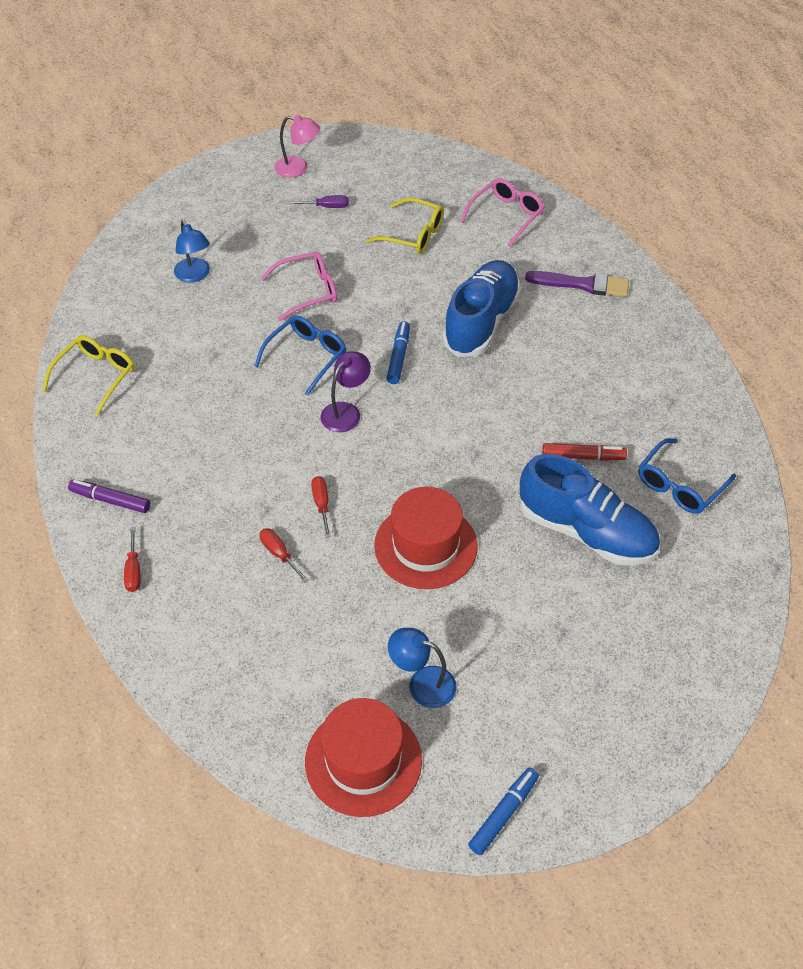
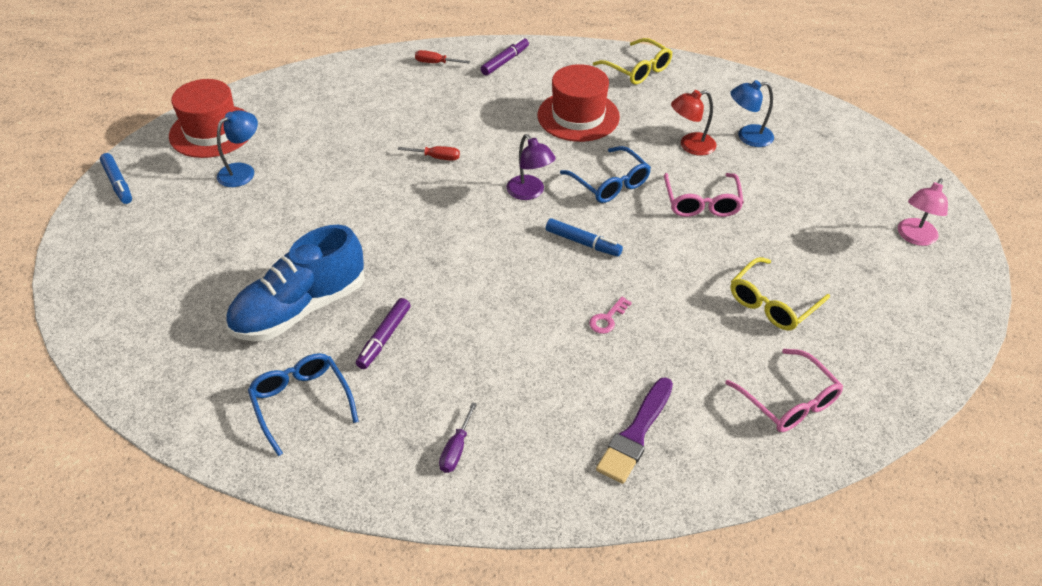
camera: 110 degrees right, 5 degrees down
(224, 312) = (690, 146): none -> red lamp
(279, 554) = (404, 127): red screwdriver -> none
(327, 207) = (838, 245): purple screwdriver -> purple screwdriver (456, 449)
(425, 546) = (357, 204): red hat -> red hat (578, 116)
(481, 322) = (607, 319): blue shoe -> pink key
(583, 456) = (384, 338): red marker -> purple marker

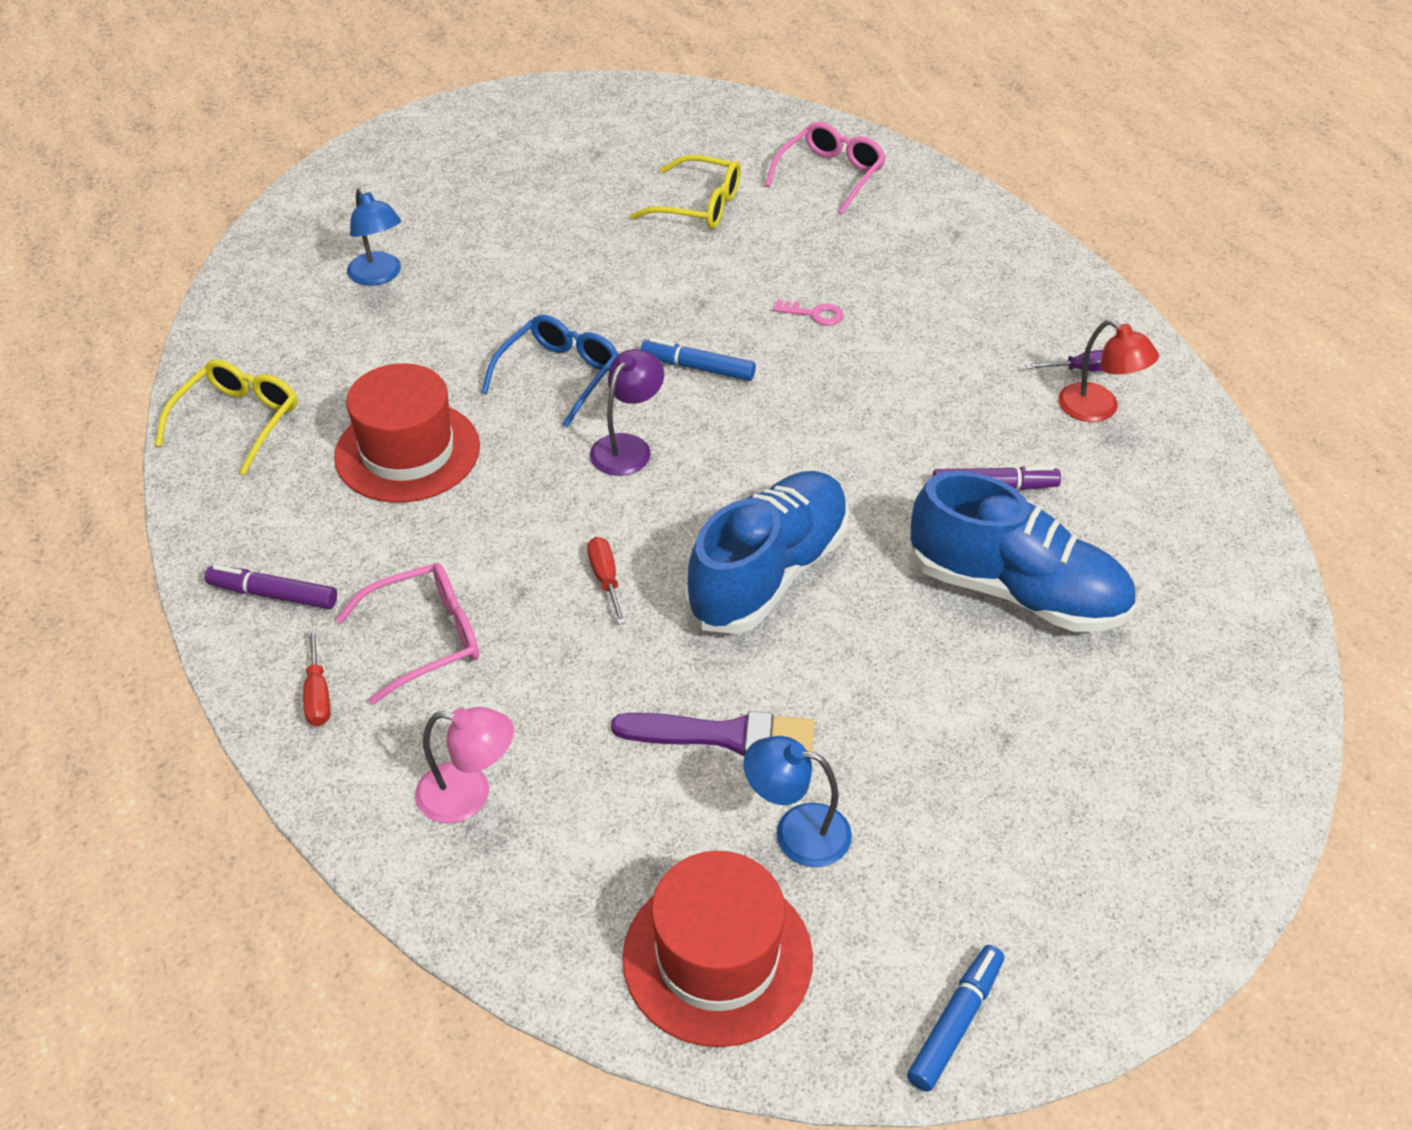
camera: 115 degrees left, 0 degrees up
(301, 402) = (1145, 517): blue glasses -> none
(395, 215) = (769, 573): none -> blue shoe
(583, 243) = (698, 368): blue marker -> blue marker turned 75 degrees counterclockwise
(635, 434) = (955, 257): purple brush -> purple brush (724, 736)
(690, 146) = (428, 322): red lamp -> red lamp (1098, 409)
(701, 203) = (552, 287): pink glasses -> pink glasses (426, 638)
(914, 237) = (519, 130): pink lamp -> pink lamp (469, 795)

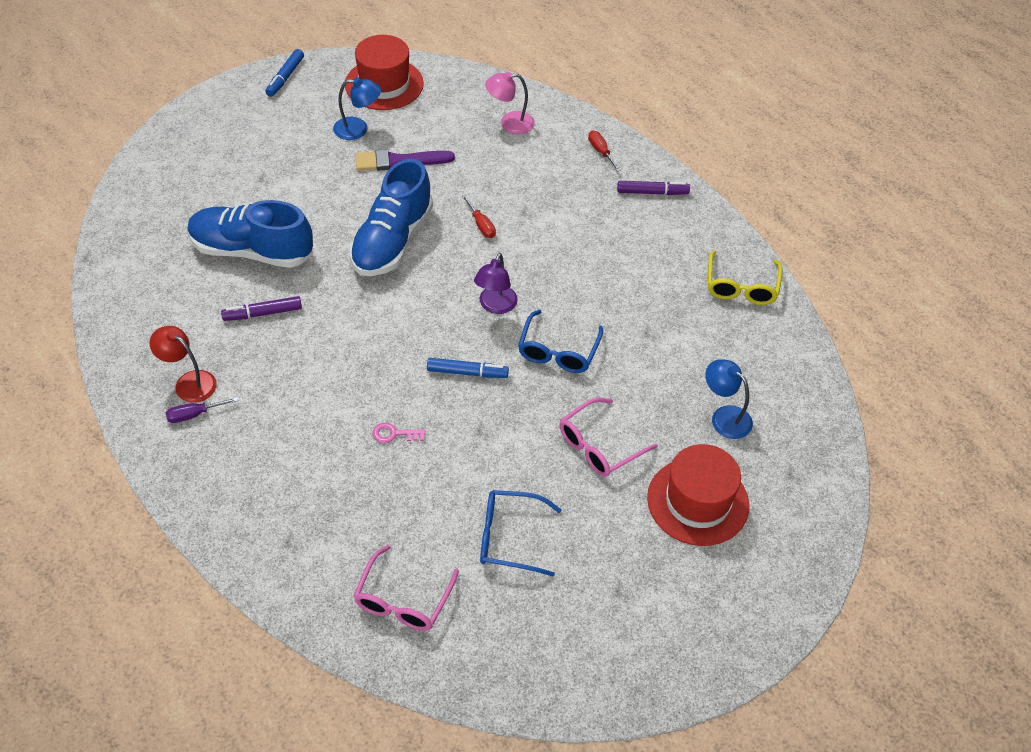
camera: 165 degrees right, 5 degrees up
(407, 452) = (627, 282): red hat -> red hat (698, 501)
(426, 638) = (562, 183): pink glasses -> pink glasses (599, 446)
(699, 206) = (509, 538): yellow glasses -> blue glasses

